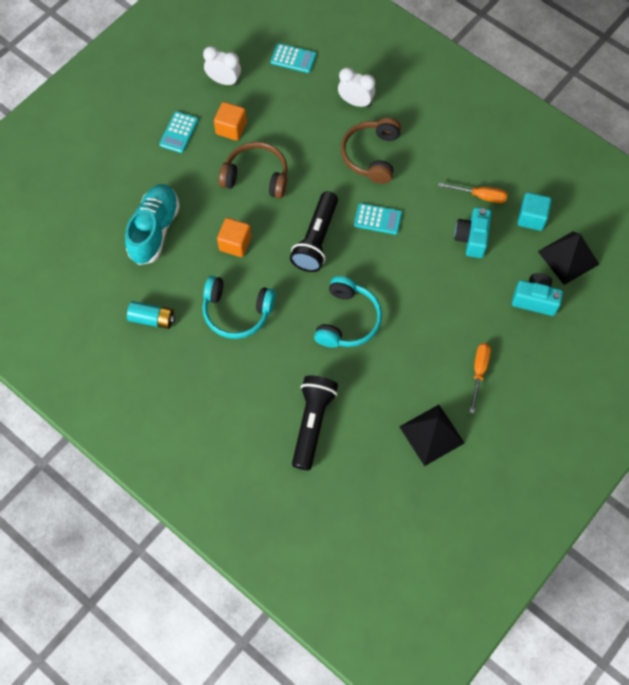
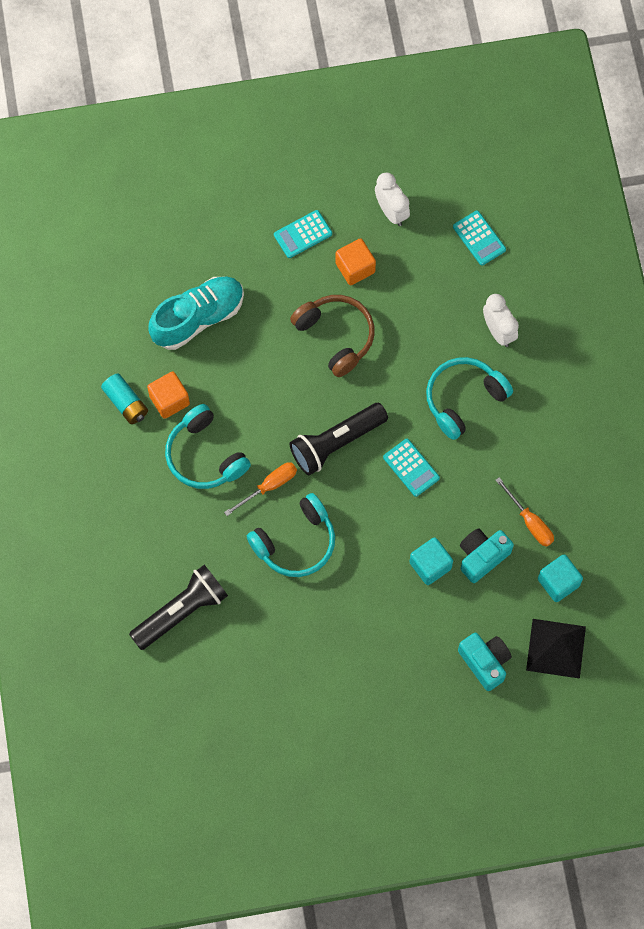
camera: 40 degrees right, 5 degrees up
(235, 244) = (259, 388): orange cube -> orange cube (169, 400)
(372, 155) = (464, 399): brown headphones -> turquoise headphones
(431, 435) = (275, 706): black pyramid -> none
(445, 268) = (430, 565): none -> turquoise cube
(479, 372) = (370, 686): orange screwdriver -> orange screwdriver (269, 486)

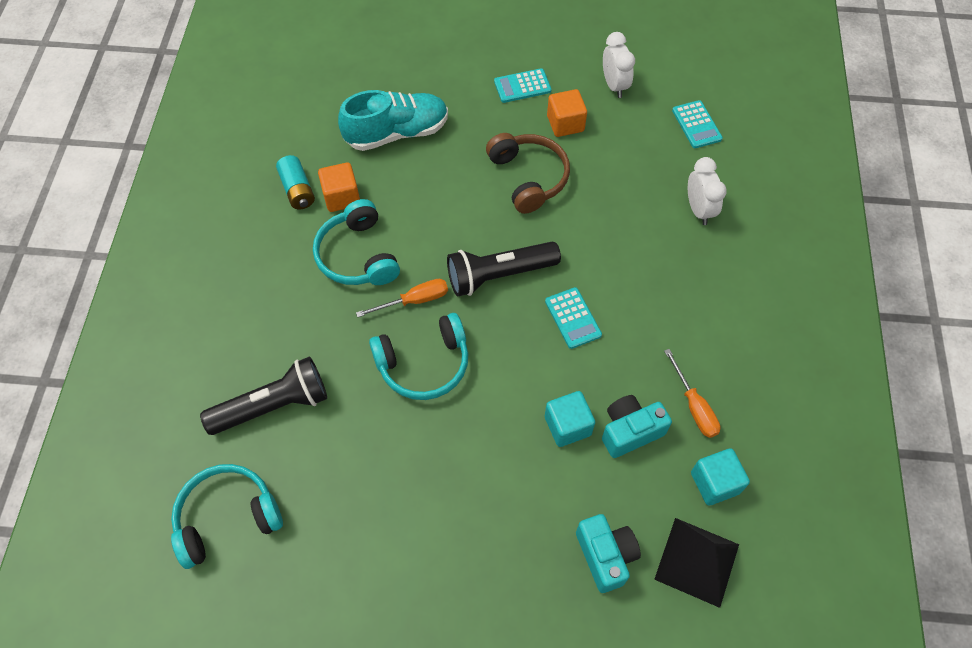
camera: 15 degrees right, 10 degrees down
(464, 399) = (647, 264): turquoise headphones -> turquoise headphones (227, 518)

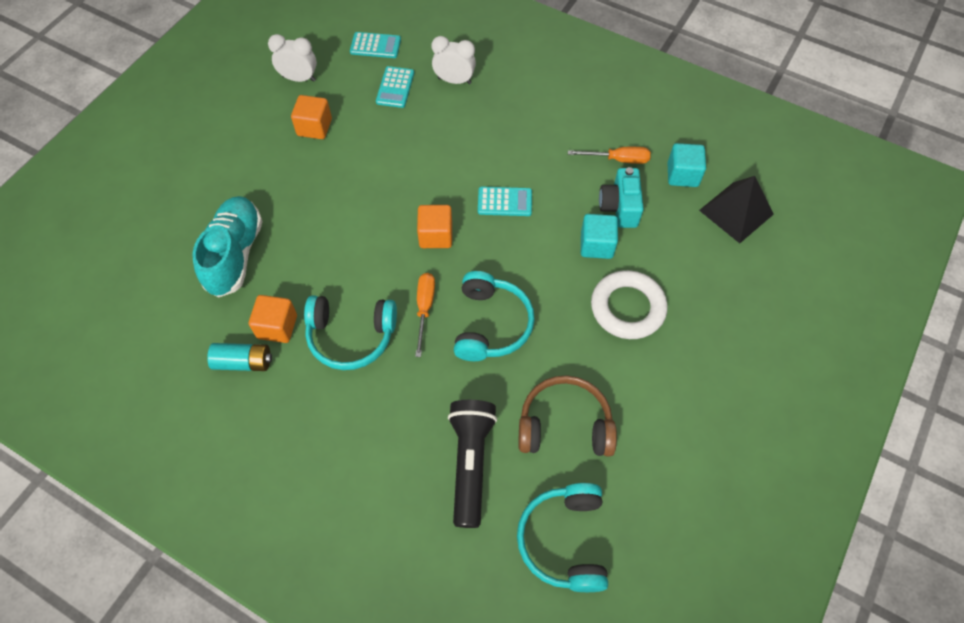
camera: 65 degrees left, 0 degrees up
(499, 275) = (435, 235): black flashlight -> orange cube
(505, 485) = (627, 308): none -> white ring
(522, 86) = (252, 140): turquoise calculator -> turquoise calculator (395, 87)
(528, 178) = (352, 175): brown headphones -> brown headphones (564, 425)
(605, 556) = (711, 265): turquoise camera -> none

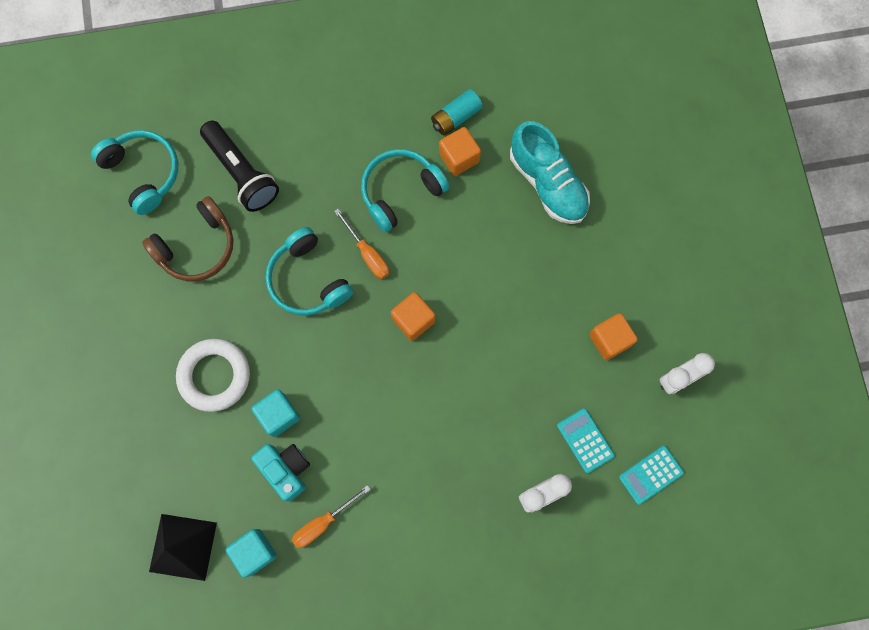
camera: 140 degrees right, 15 degrees up
(504, 202) = (385, 396): turquoise calculator -> none

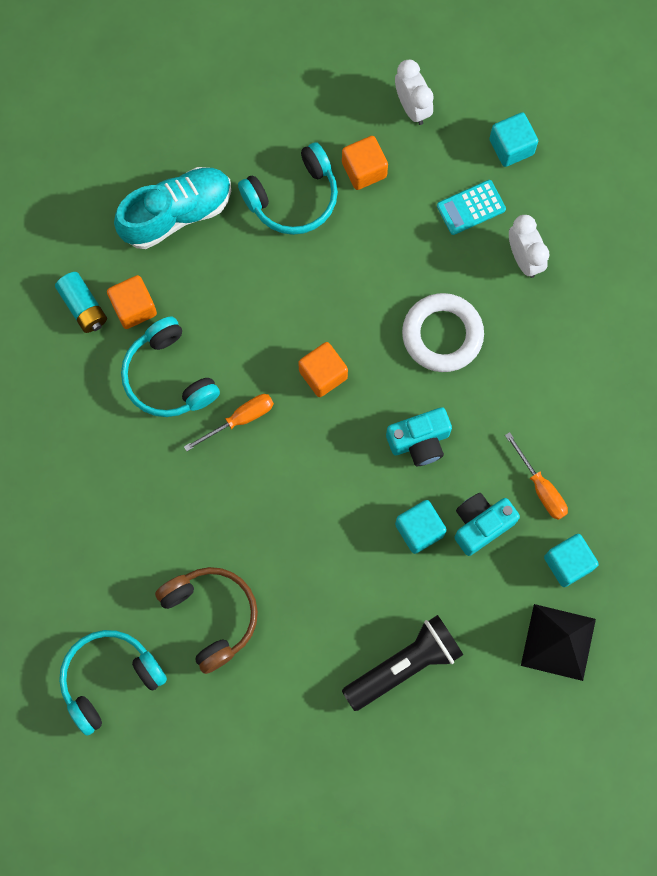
camera: 85 degrees left, 0 degrees up
(214, 376) = (368, 600): white ring -> white ring (442, 335)
(241, 173) = (123, 560): black flashlight -> black flashlight (404, 665)
(308, 280) = (264, 488): turquoise headphones -> turquoise headphones (293, 197)
(359, 409) = (419, 441): none -> turquoise camera
(651, 474) = (511, 147): turquoise calculator -> turquoise cube

